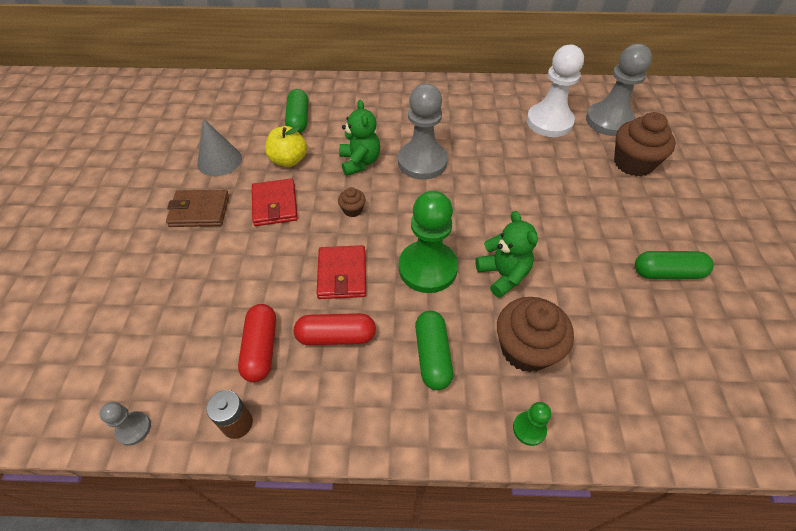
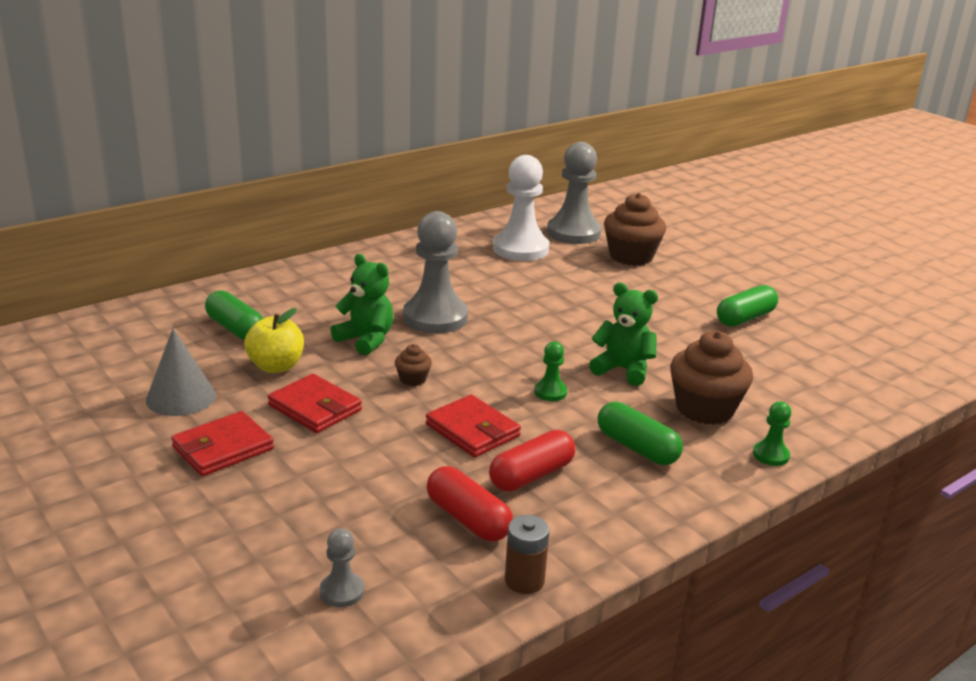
camera: 40 degrees left, 25 degrees down
(134, 428) = (417, 643): grey pawn -> grey pawn (342, 591)
(200, 211) = (223, 448): brown wallet -> red wallet
(427, 268) = (550, 392): green pawn -> green pawn, size x0.45

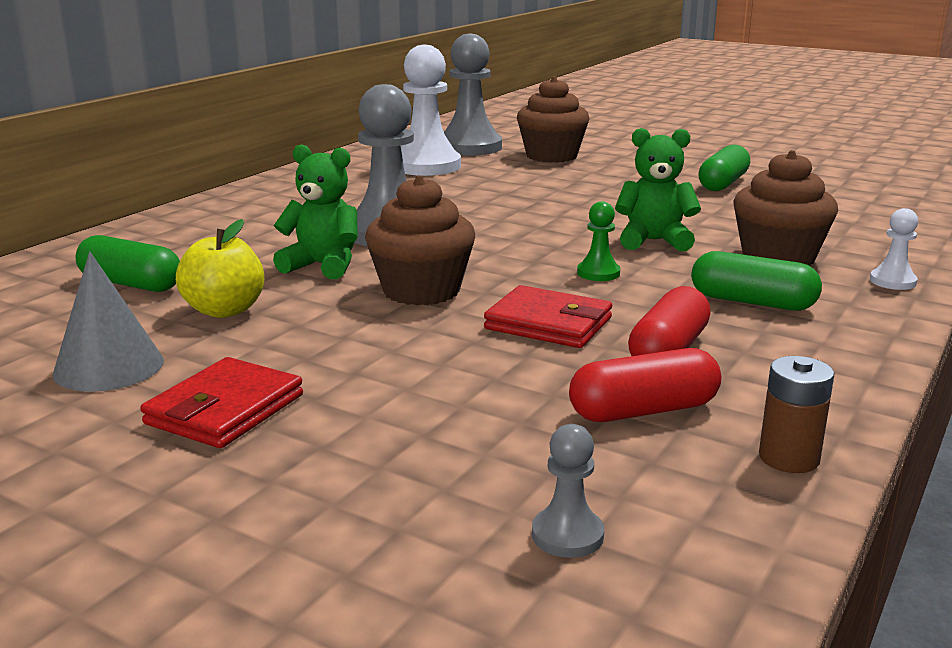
camera: 20 degrees left, 5 degrees down
(315, 408) = (320, 341): red wallet -> none
(413, 379) = (421, 291): brown cupcake -> brown cupcake, size x2.14
(468, 519) = (643, 411): red capsule -> red capsule turned 45 degrees counterclockwise
(770, 455) = (892, 281): green pawn -> white pawn

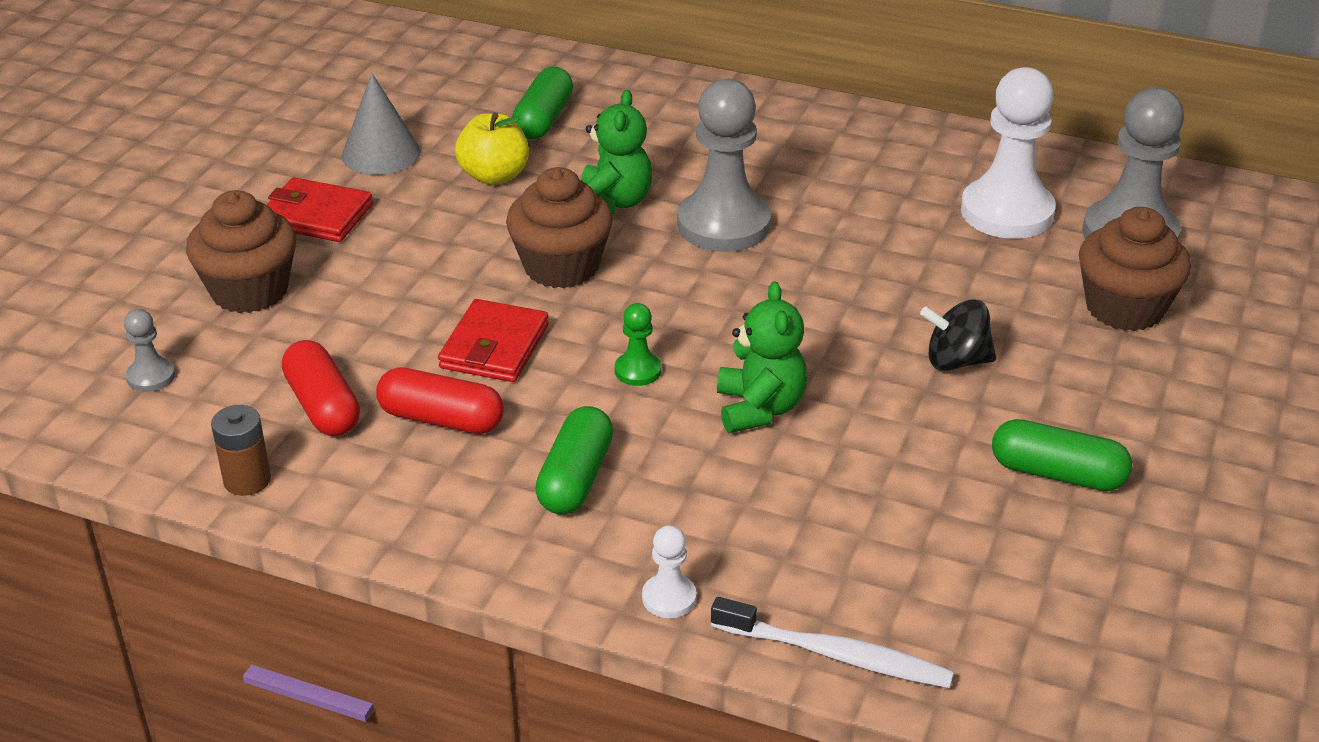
camera: 80 degrees right, 15 degrees up
(601, 192) = (956, 361): none -> black spinning top
(778, 257) = (731, 507): brown cupcake -> brown cupcake (250, 291)
(926, 243) = (836, 655): none -> white toothbrush

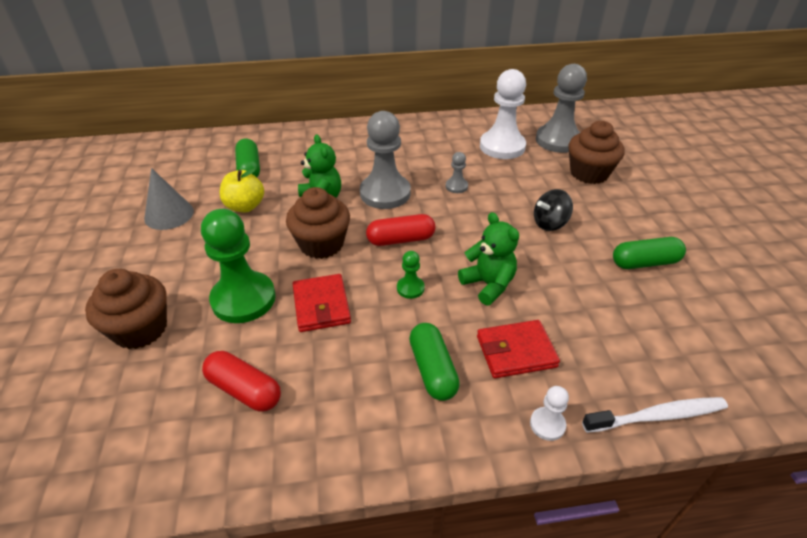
camera: 30 degrees left, 5 degrees up
(151, 377) = (106, 421): grey pawn -> grey pawn (456, 186)
(247, 480) = (229, 471): brown battery -> none
(316, 216) = (153, 264): red wallet -> red wallet (516, 351)
(399, 301) = (243, 299): none -> green pawn
(441, 419) = (326, 366): red capsule -> red capsule (401, 240)

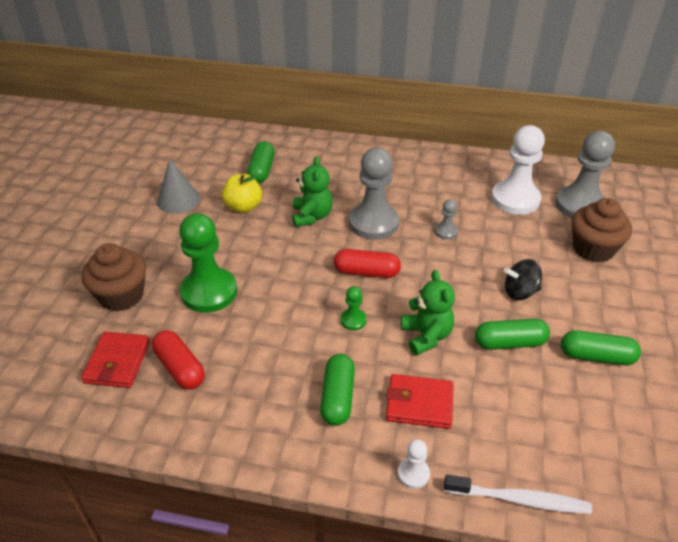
camera: 20 degrees right, 0 degrees up
(321, 244) = (294, 259): brown cupcake -> none
(321, 305) = (269, 315): red wallet -> red wallet (117, 362)
(566, 270) = (509, 343): none -> green capsule

